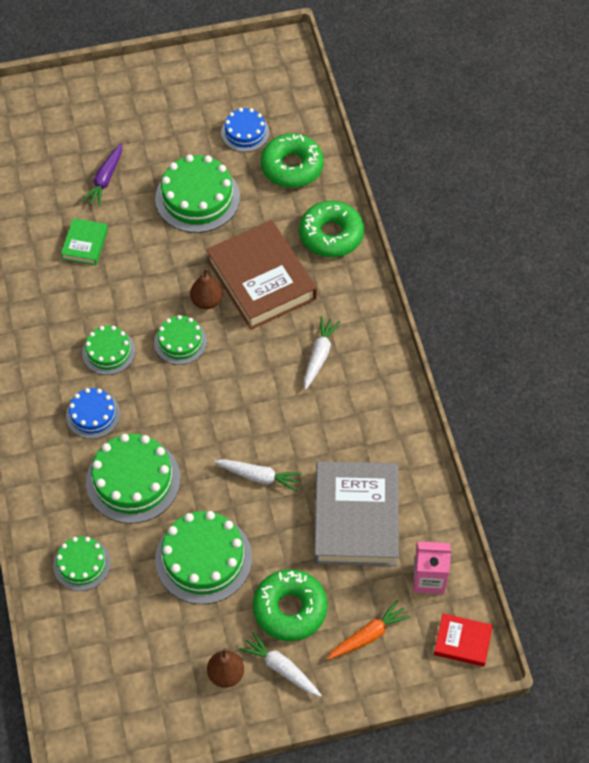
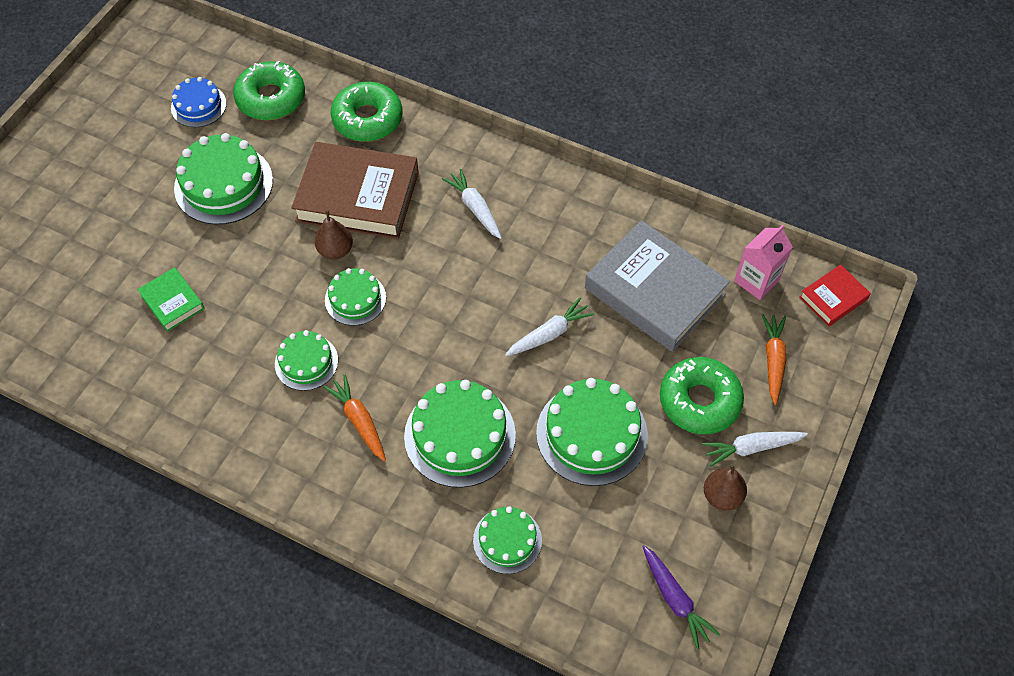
camera: 50 degrees left, 0 degrees up
(93, 415) = (359, 421): blue cake -> orange carrot
(105, 179) = (123, 238): purple carrot -> purple carrot (675, 599)

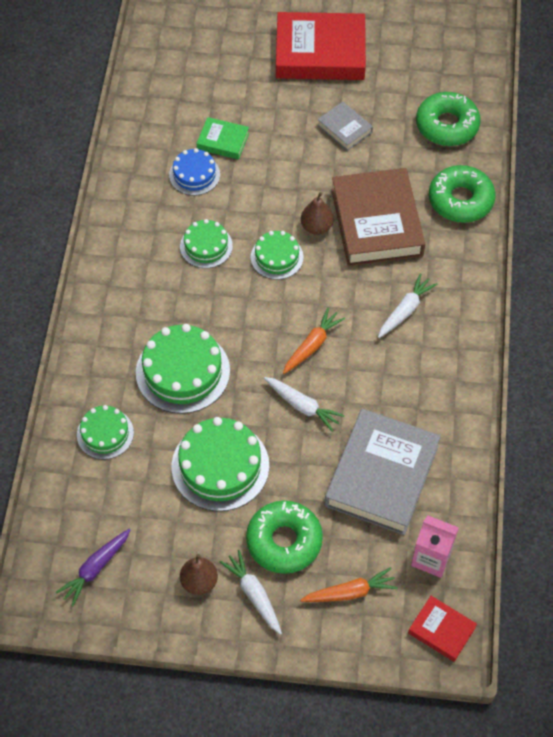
camera: 70 degrees right, 0 degrees up
(108, 172) = (320, 53): none -> red book
(172, 302) = (223, 141): green book -> green book turned 75 degrees clockwise
(198, 106) = (413, 81): blue cake -> blue cake (194, 174)
(223, 184) = (345, 129): green cake -> grey book
(359, 421) = (169, 299): orange carrot -> orange carrot (312, 345)

